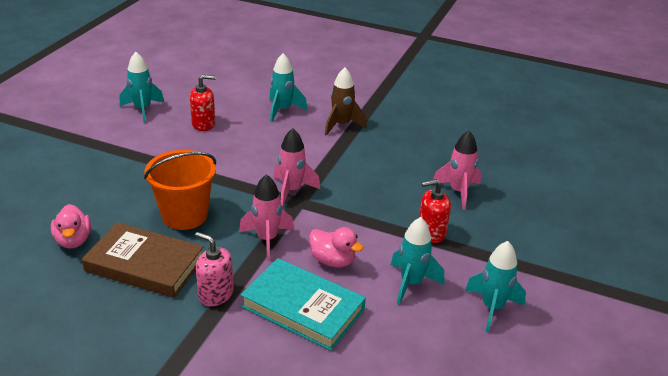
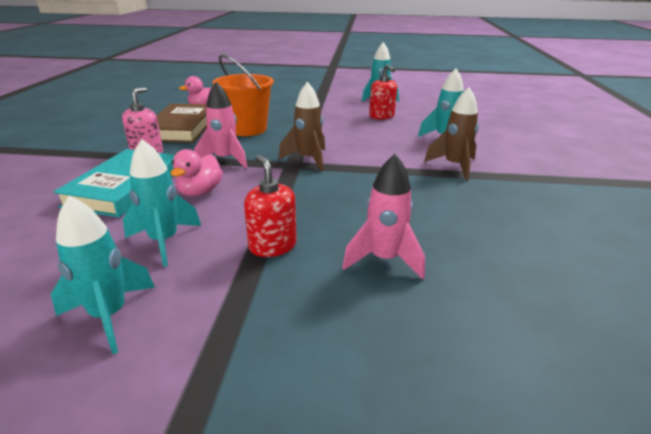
camera: 75 degrees right, 5 degrees down
(292, 191) = (308, 159): pink rocket -> brown rocket

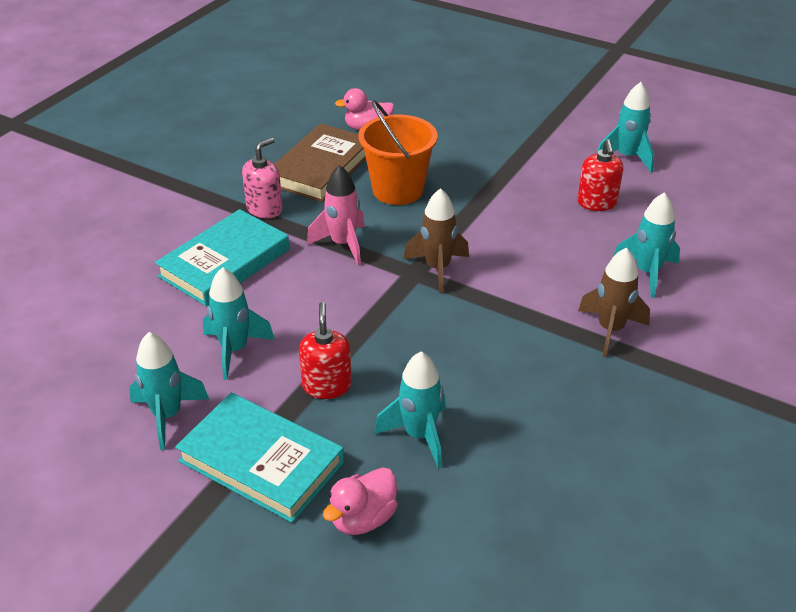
camera: 25 degrees right, 10 degrees up
(200, 192) = (293, 291): pink duck -> pink duck (363, 518)
(245, 327) = (261, 461): none -> turquoise book
(384, 260) = (419, 435): pink rocket -> turquoise rocket

